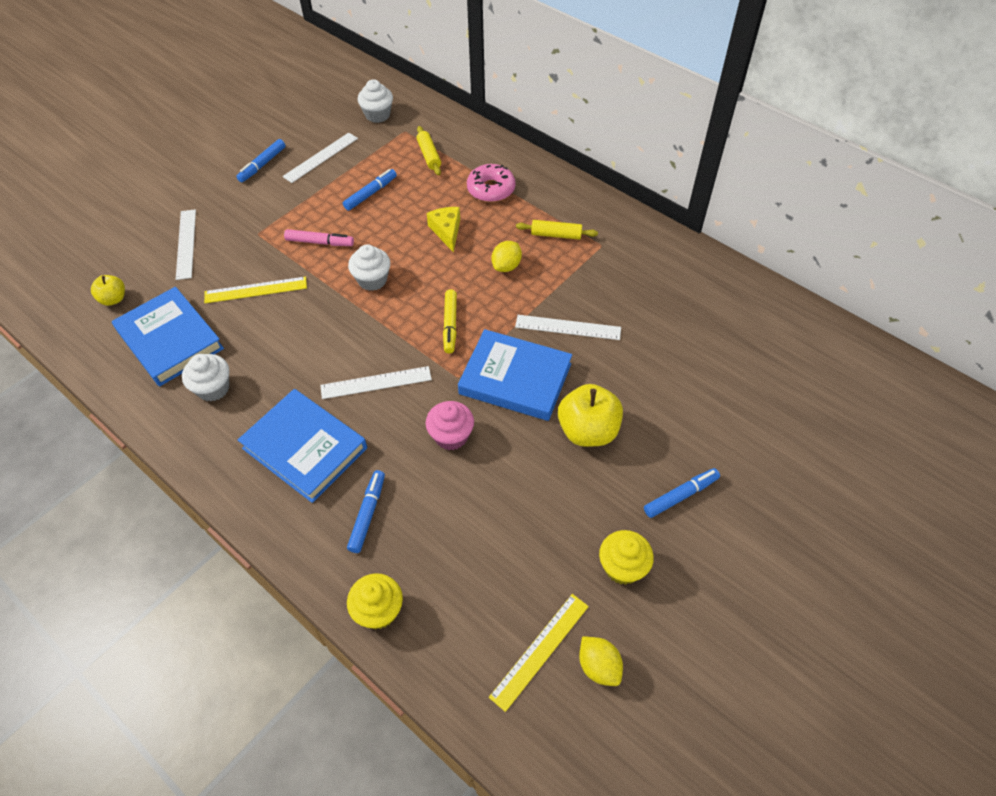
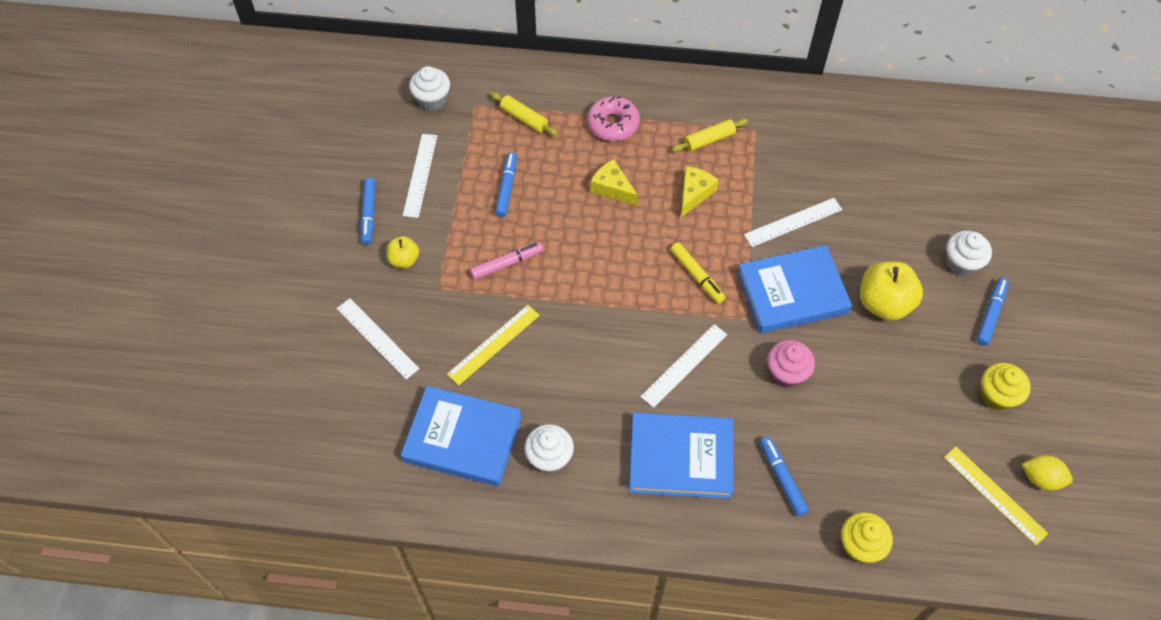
camera: 35 degrees left, 5 degrees up
(113, 299) = (364, 434): yellow apple -> yellow apple (404, 260)
(372, 280) = (591, 273): white cupcake -> white cupcake (961, 263)
(506, 266) = (694, 193): yellow lemon -> yellow cheese
(540, 650) = (994, 495): yellow ruler -> yellow ruler turned 45 degrees counterclockwise

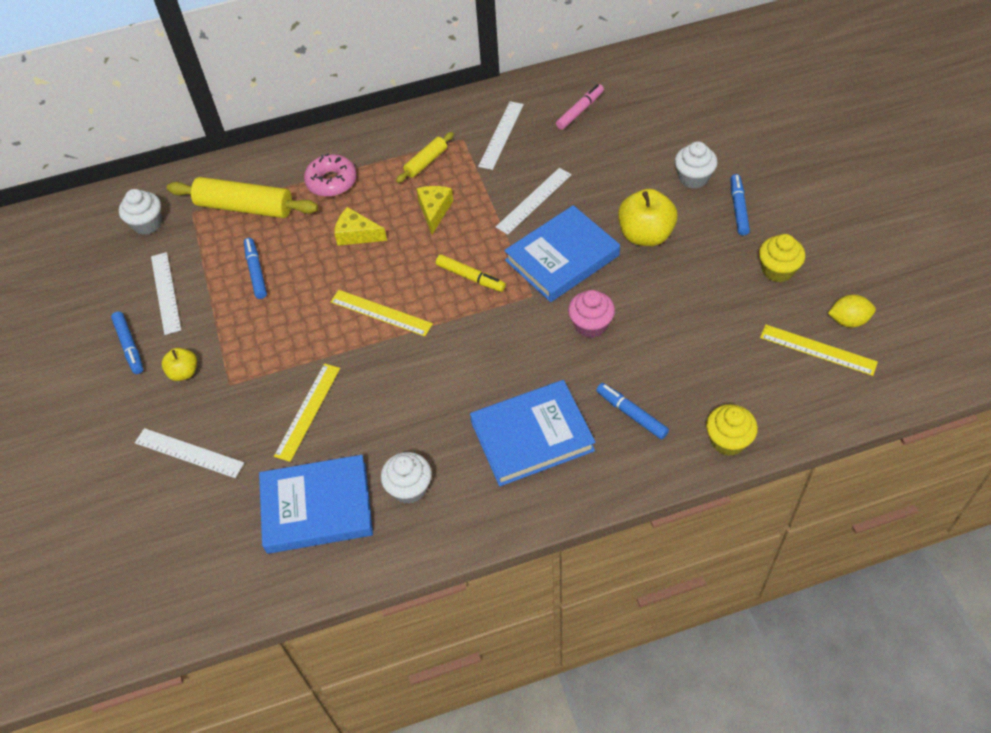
camera: 20 degrees left, 5 degrees down
(507, 263) = (287, 336): pink marker -> pink marker (580, 111)
(524, 118) = (245, 207): yellow rolling pin -> yellow rolling pin, size x1.87
(599, 276) = (381, 313): none -> yellow ruler
(684, 365) = (496, 356): white ruler -> white ruler (501, 135)

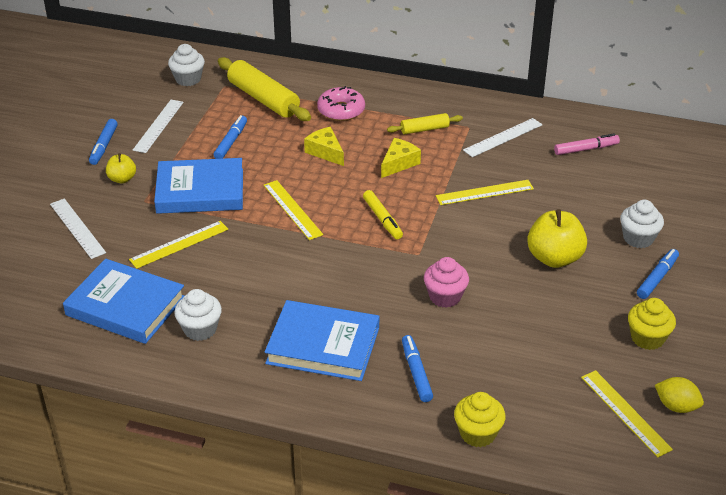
camera: 30 degrees right, 15 degrees down
(534, 200) = (484, 192): white ruler -> yellow ruler
(562, 258) = (468, 241): blue book -> blue book (200, 191)

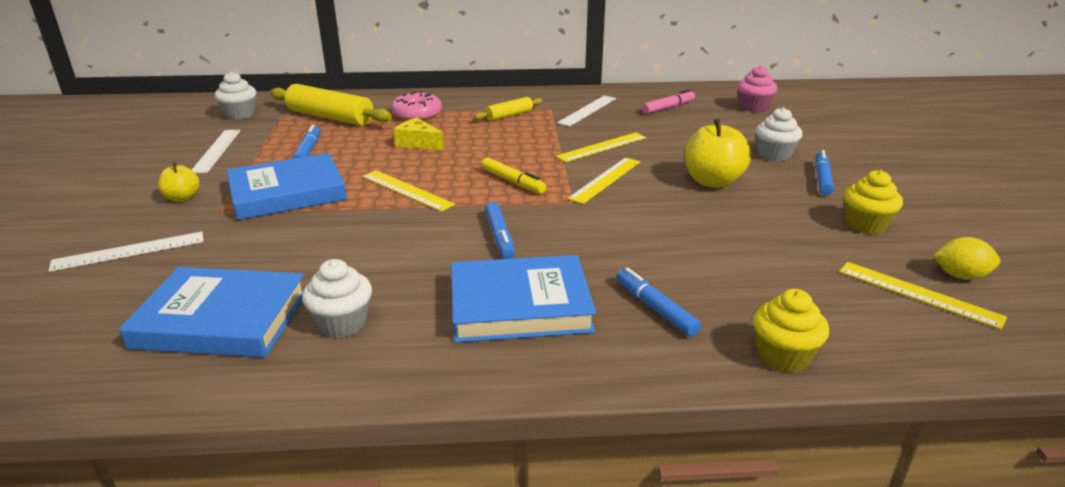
camera: 20 degrees left, 10 degrees down
(77, 228) = (129, 251): white ruler -> white ruler turned 60 degrees counterclockwise
(104, 146) = (151, 175): blue marker -> blue marker (499, 236)
(179, 244) = (278, 243): yellow ruler -> yellow ruler (605, 180)
(399, 163) = (501, 140): yellow cheese -> none
(445, 297) = (629, 231): pink cupcake -> pink cupcake (753, 107)

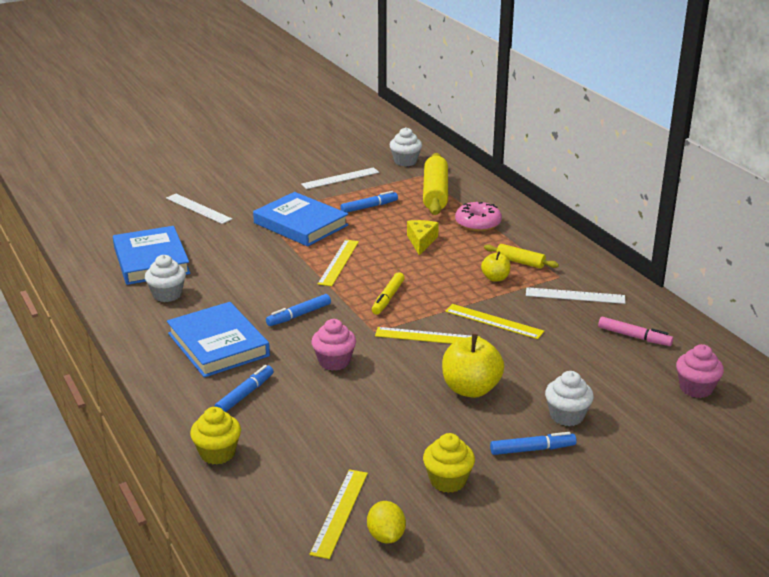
camera: 65 degrees right, 0 degrees up
(182, 198) = (268, 196): yellow apple -> yellow apple (495, 278)
(618, 236) = (334, 361): none -> pink cupcake

